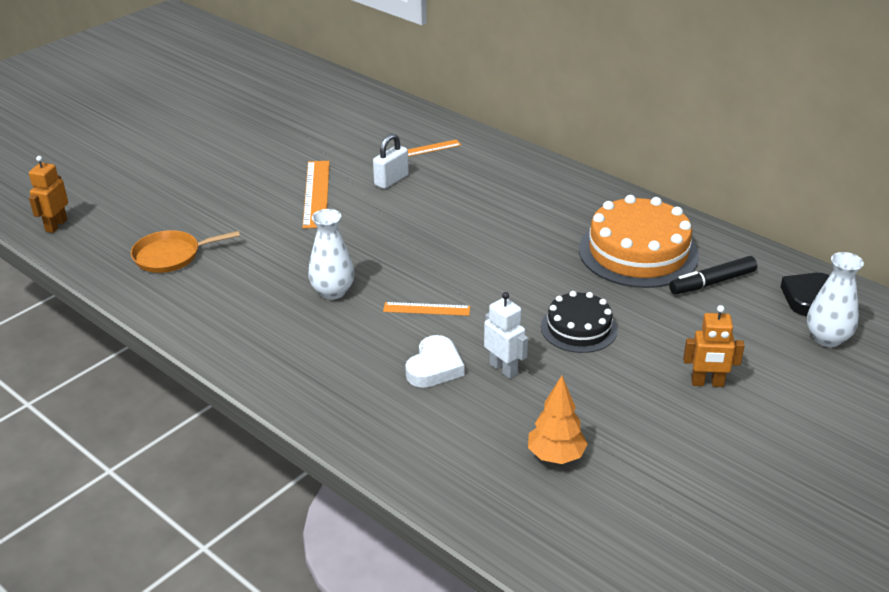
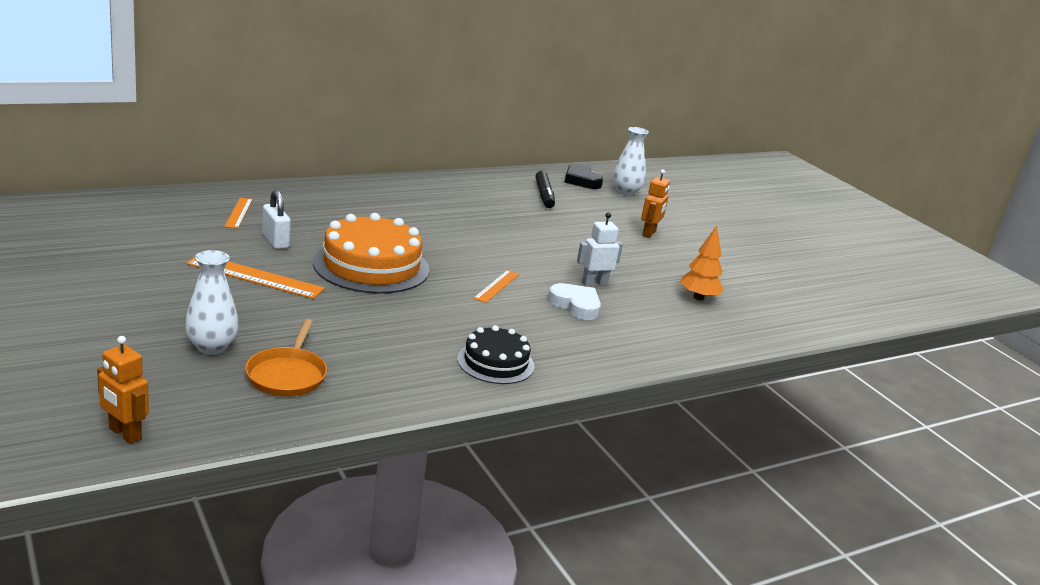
camera: 75 degrees left, 10 degrees down
(332, 292) = (436, 314): white vase -> white vase (211, 347)
(579, 328) = (564, 247): black cake -> black cake (495, 362)
(638, 252) = (488, 201): orange cake -> orange cake (371, 266)

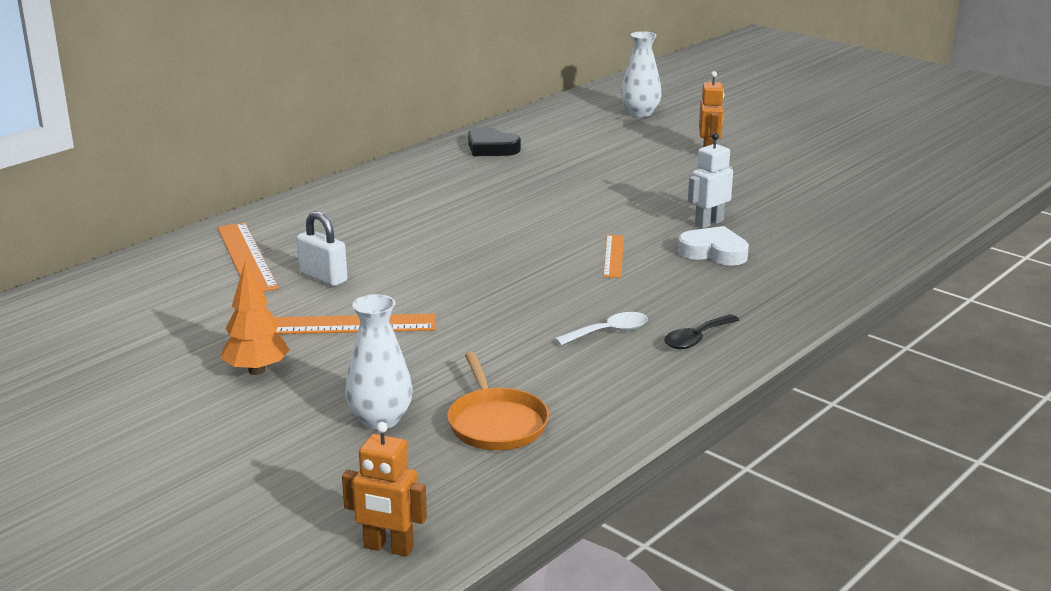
camera: 15 degrees left, 0 degrees up
(239, 213) = (246, 257): orange ruler -> orange ruler, size x1.69
(371, 266) = (459, 274): orange cake -> none
(435, 338) = (609, 332): none -> white spoon
(495, 362) = (696, 339): black cake -> black spoon
(544, 195) = (561, 141): black marker -> none
(581, 180) = (583, 113): black heart -> black heart (491, 148)
(698, 297) = (823, 207): orange tree -> orange tree (256, 370)

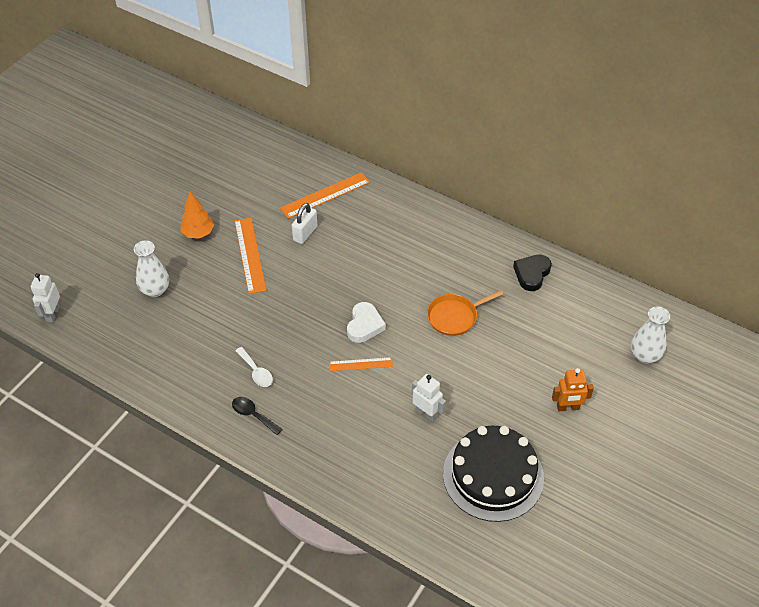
camera: 80 degrees right, 25 degrees up
(388, 548) = (52, 314): orange robot -> white robot
(496, 423) = (154, 335): orange pan -> orange pan (454, 317)
(714, 252) = (377, 418): white heart -> white heart (364, 325)
(807, 196) = (493, 475): none -> black cake

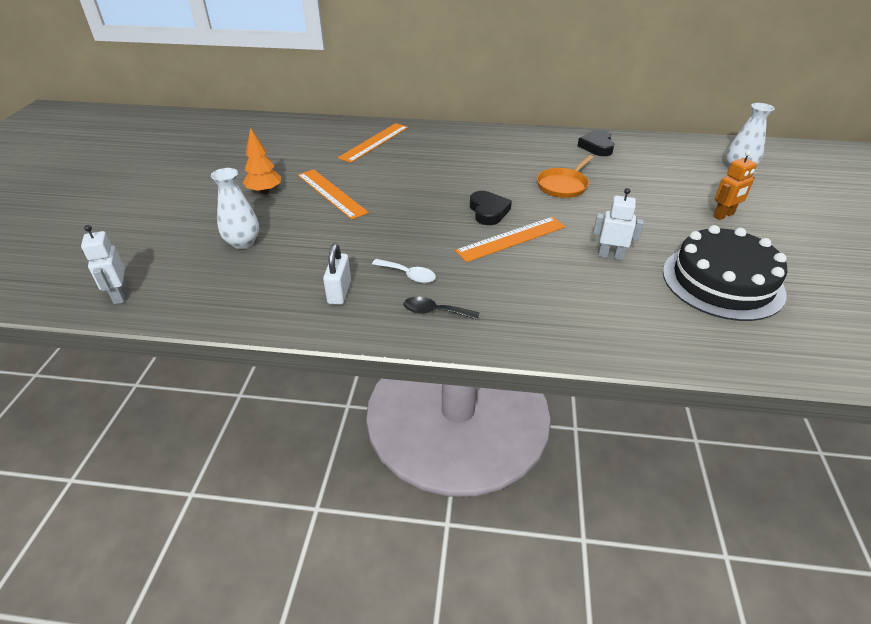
camera: 25 degrees left, 10 degrees down
(305, 233) = (375, 168): white padlock -> white padlock (339, 292)
(360, 364) = (511, 239): orange ruler -> orange ruler, size x1.69
(364, 325) = (488, 211): white heart -> black heart

